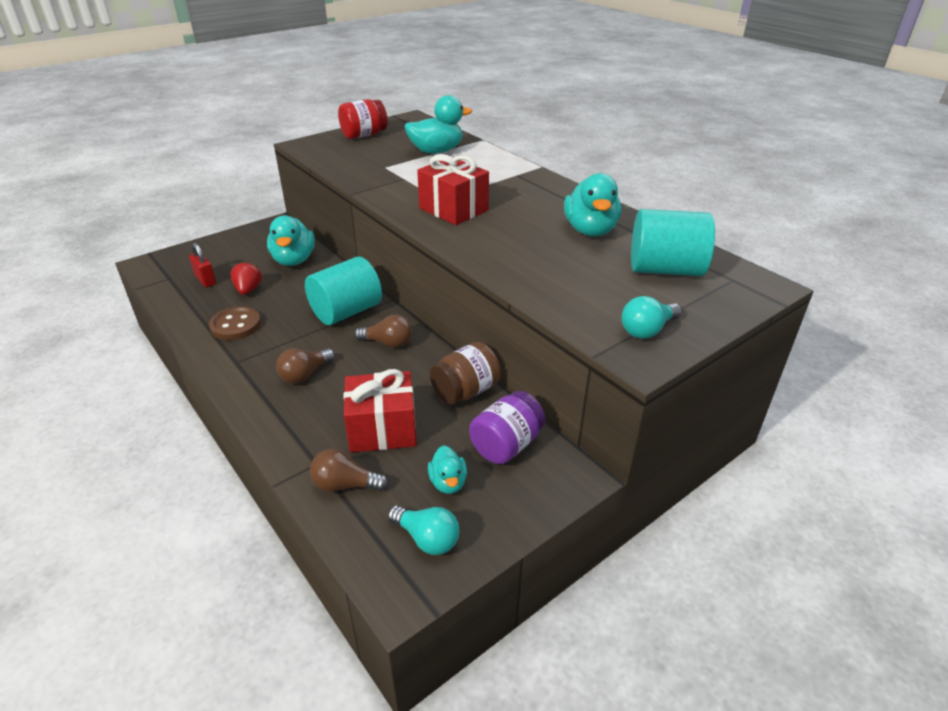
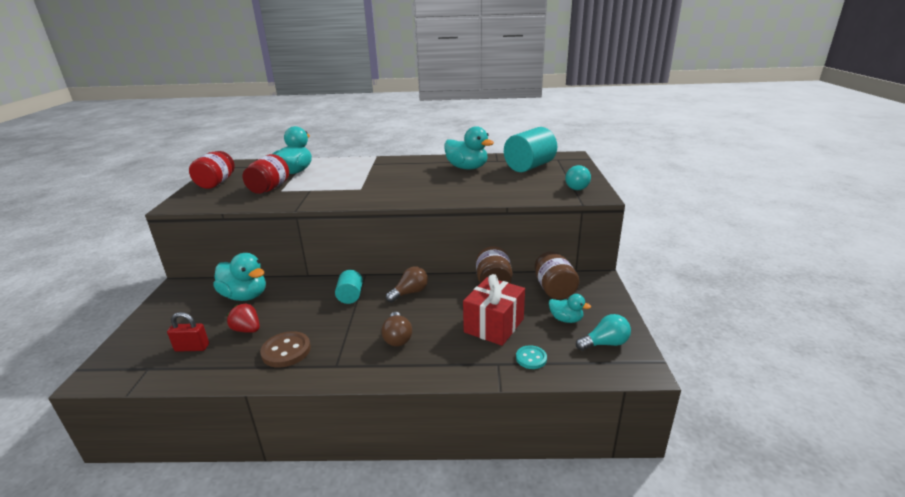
camera: 50 degrees left, 10 degrees down
(345, 485) = (531, 358): brown light bulb -> turquoise button
(346, 312) = (350, 296): turquoise cylinder -> turquoise cylinder, size x0.54
(382, 160) = (269, 188): none -> red jar
(453, 209) = (380, 189): red gift -> none
(506, 445) = (554, 289): purple jar -> brown jar

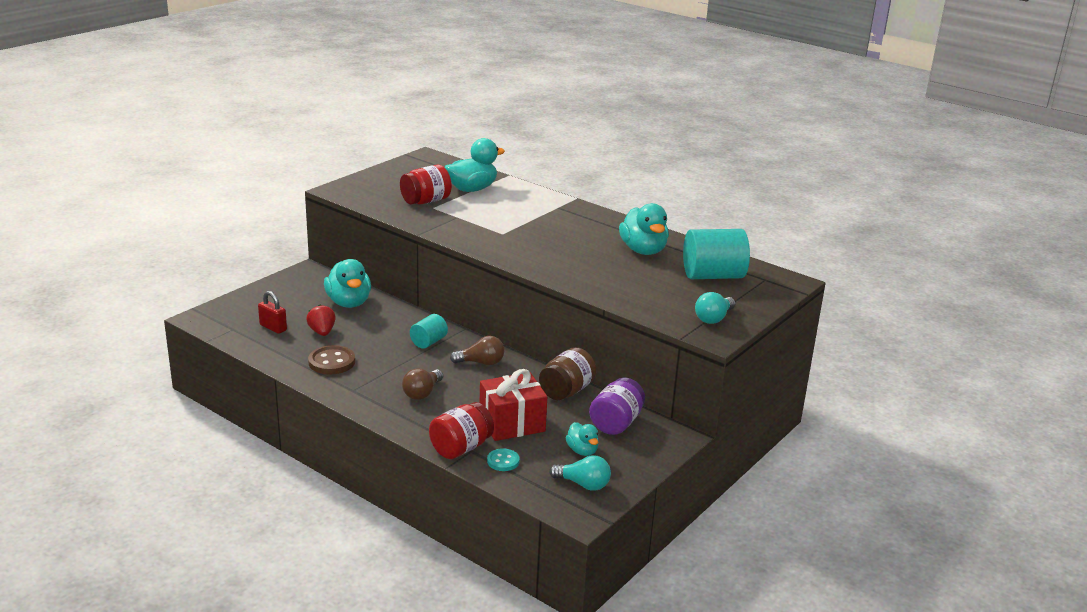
camera: 35 degrees right, 0 degrees up
(216, 183) = (390, 177): red jar -> red jar (461, 448)
(554, 289) = (616, 423): brown jar -> purple jar

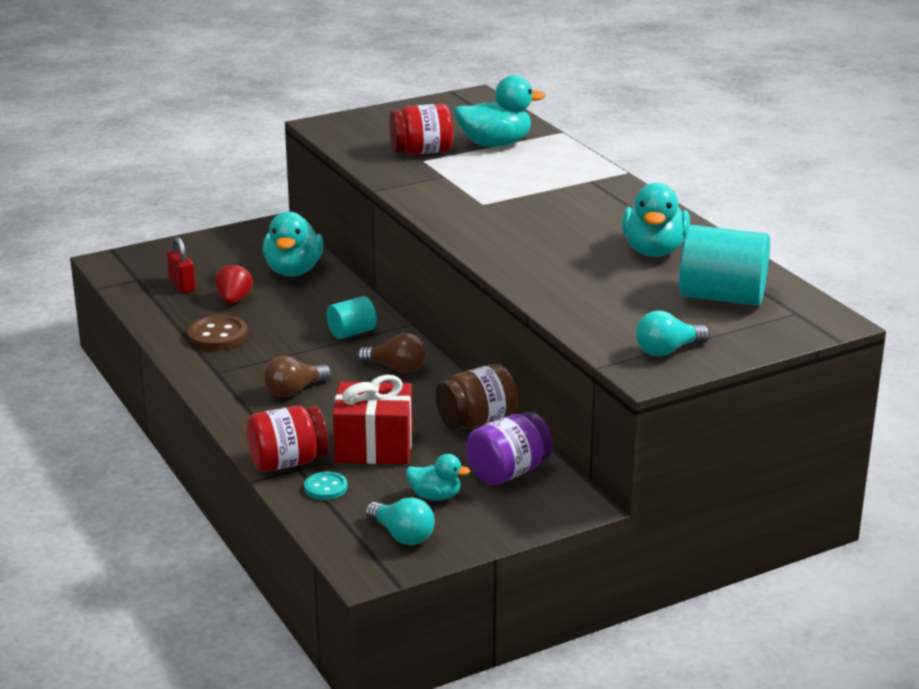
camera: 25 degrees right, 0 degrees up
(582, 451) = (435, 496): turquoise duck -> turquoise duck turned 75 degrees counterclockwise

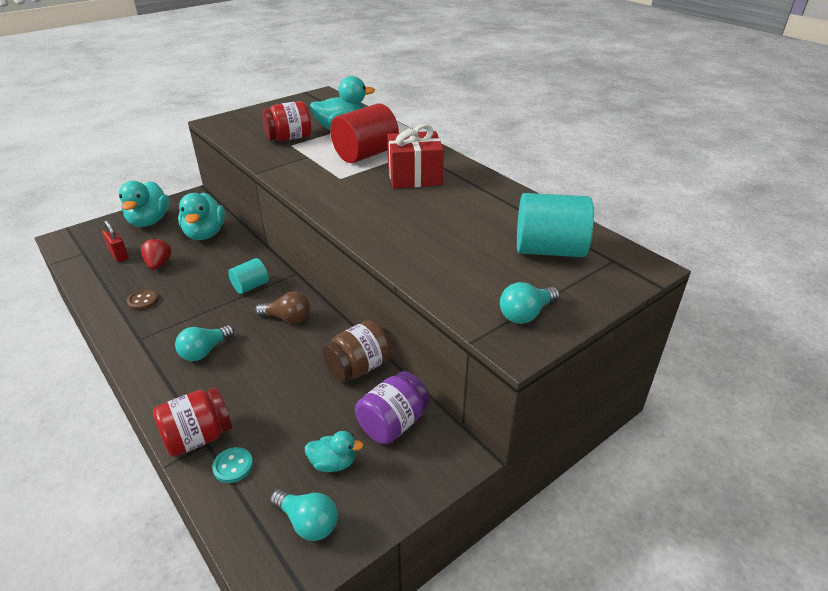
camera: 10 degrees left, 10 degrees up
(217, 336) = (143, 301): brown button -> brown button, size x0.62
(294, 391) = (205, 351): brown light bulb -> turquoise light bulb
(374, 447) = (274, 408): red gift -> red gift (414, 177)
(521, 179) = (365, 154): none -> red cylinder
(654, 251) = (481, 209): turquoise duck -> turquoise duck (149, 221)

